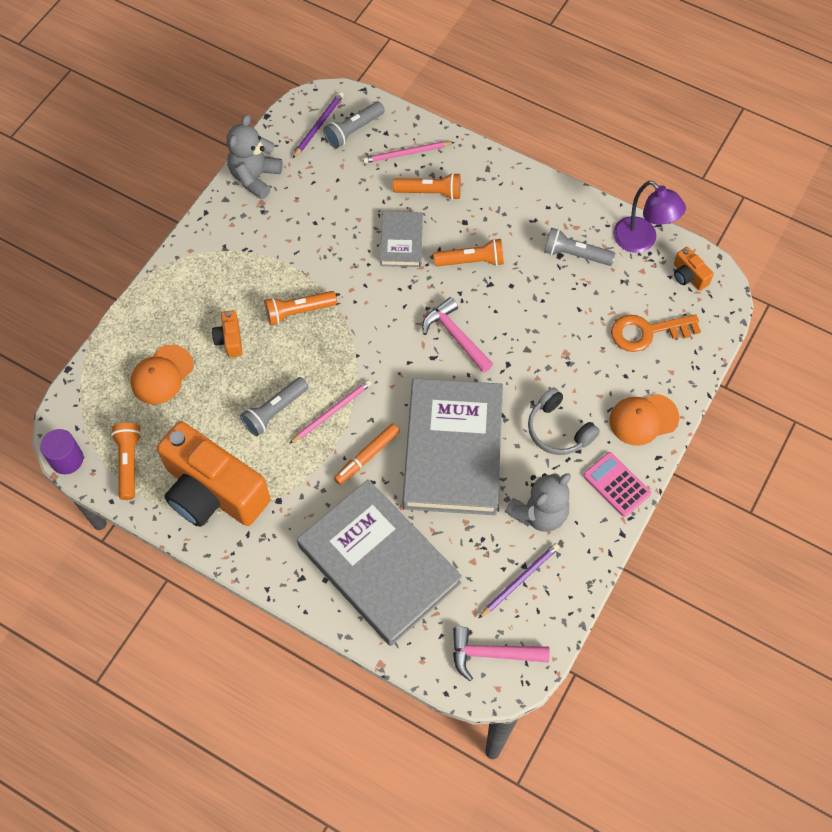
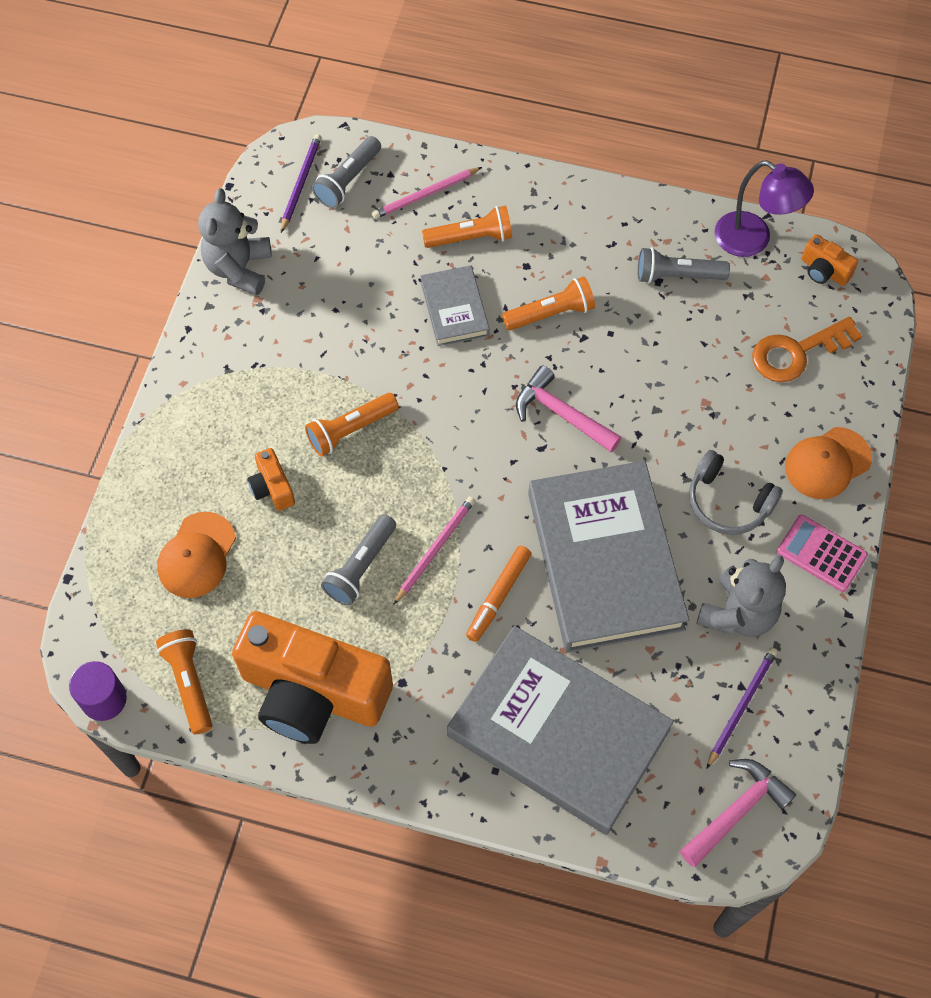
camera: 15 degrees left, 0 degrees up
(491, 654) = (737, 810): pink hammer -> pink hammer turned 150 degrees clockwise

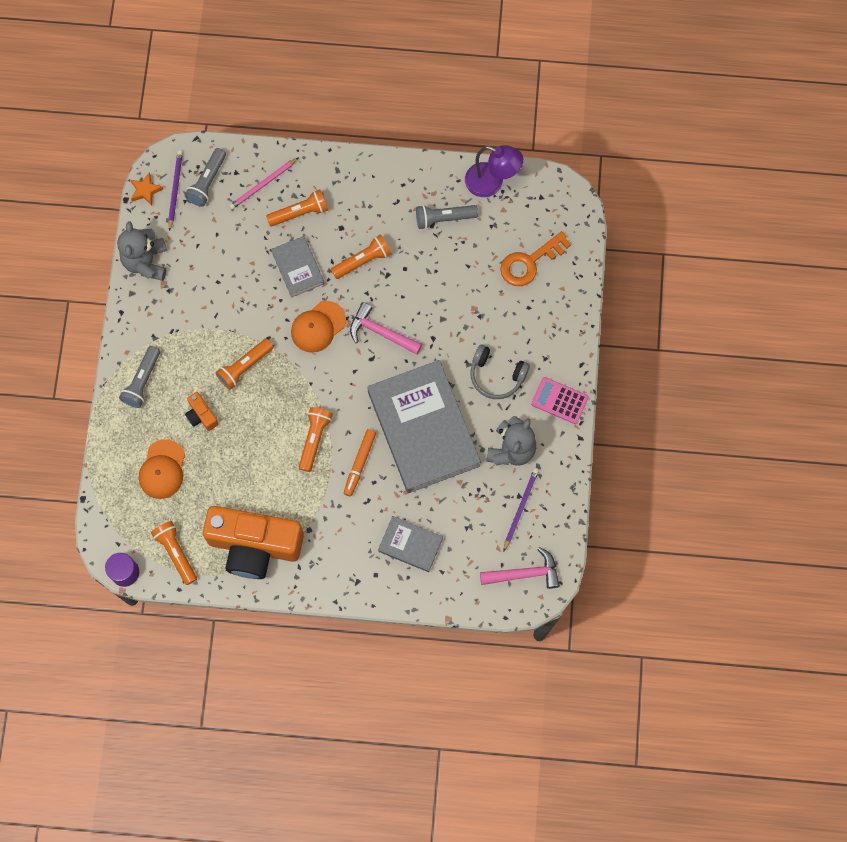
camera: 10 degrees left, 10 degrees up
(259, 178) = (145, 190): none -> orange star
(361, 567) = (269, 459): grey flashlight -> grey flashlight (142, 381)
(435, 549) = (314, 439): pink pencil -> orange flashlight
(558, 733) = (410, 545): grey book -> grey book, size x0.48
(737, 810) = (525, 573): pink hammer -> pink hammer turned 45 degrees clockwise
(824, 271) = (541, 198): orange camera -> none
(827, 463) = (557, 338): orange cap -> orange cap (318, 327)

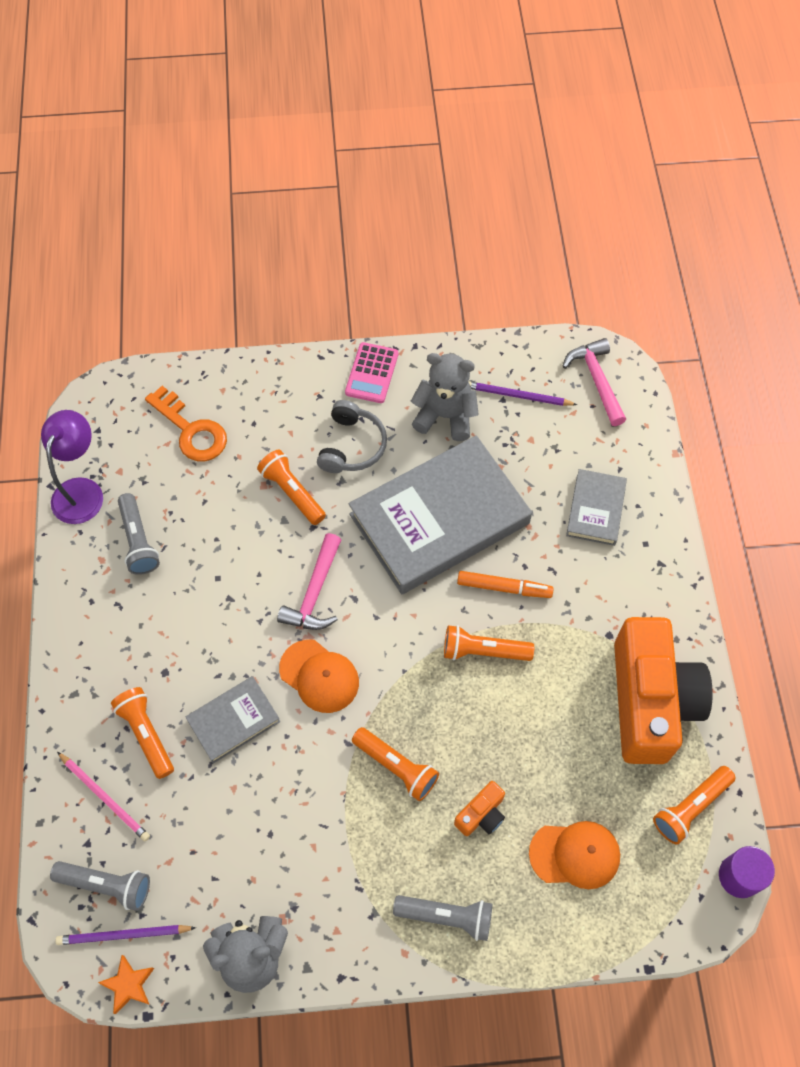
camera: 100 degrees left, 10 degrees down
(363, 261) = (212, 634): orange flashlight -> orange flashlight (292, 492)

